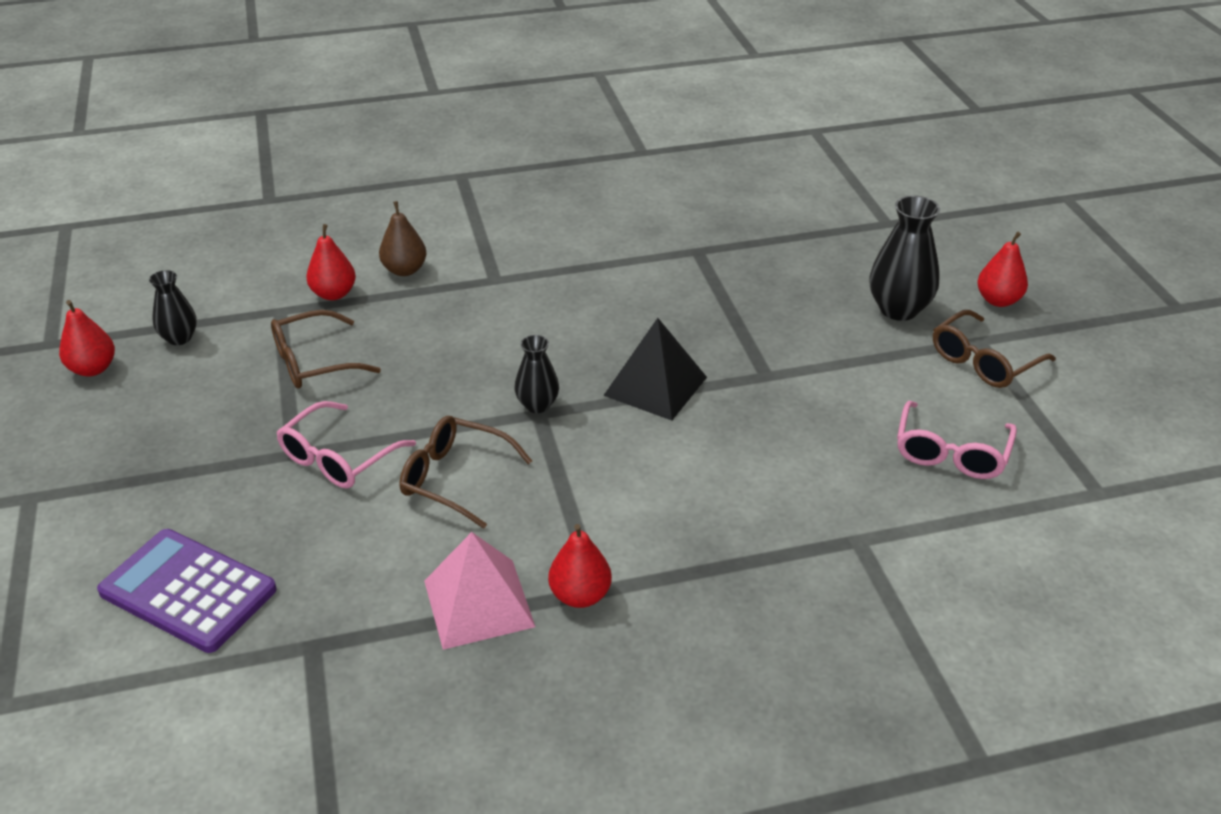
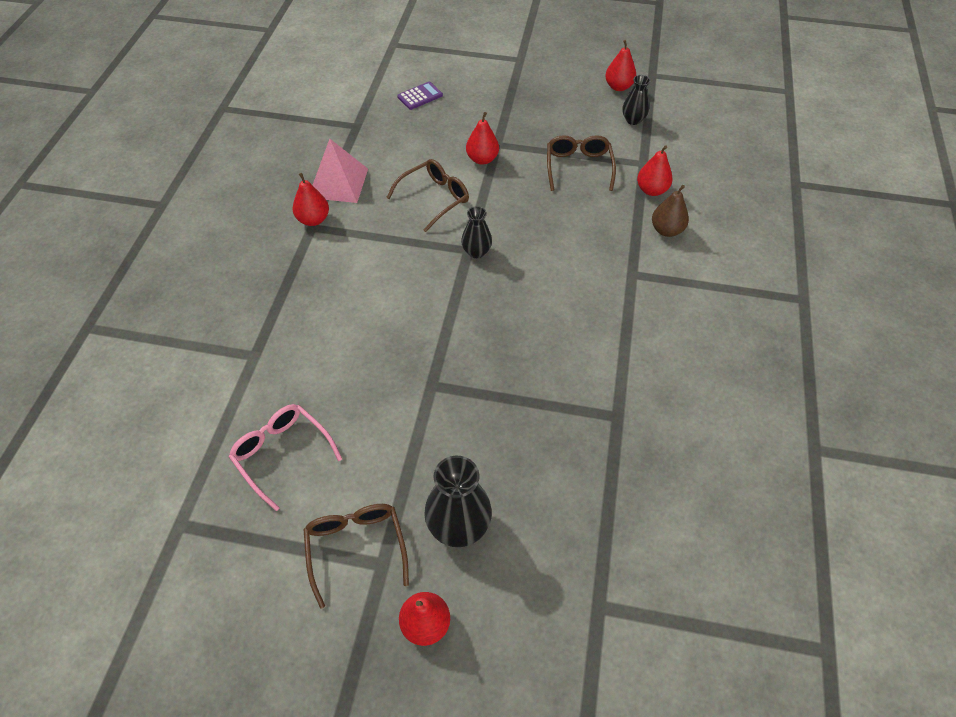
camera: 115 degrees right, 15 degrees up
(188, 591) = (420, 96): purple calculator -> purple calculator, size x0.52
(338, 458) = (482, 159): pink glasses -> red pear
(655, 386) = (459, 317): black pyramid -> none

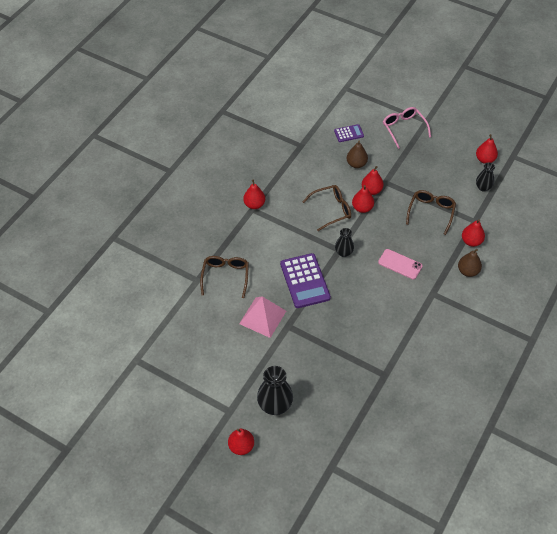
camera: 20 degrees right, 0 degrees up
(282, 454) = (196, 339): pink glasses -> pink glasses (403, 128)
(338, 183) = (277, 183): pink pyramid -> pink pyramid (262, 317)
(356, 548) = (219, 399): brown glasses -> brown glasses (225, 276)
(433, 308) = (305, 281): none -> purple calculator
(446, 131) = (356, 164): none -> brown pear
(478, 185) = (362, 208): none -> red pear
(566, 246) = (400, 264): none -> pink phone

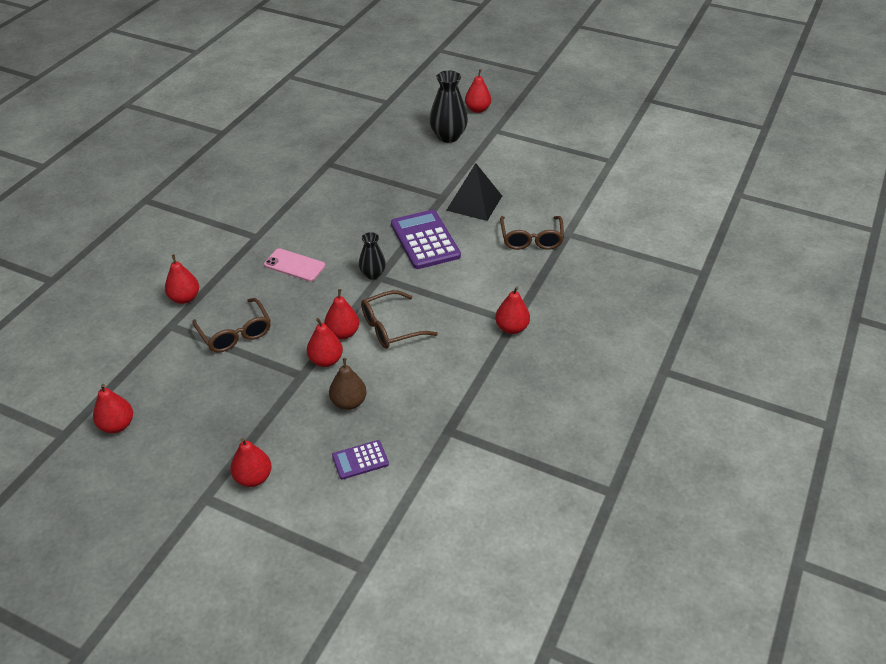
camera: 175 degrees right, 10 degrees down
(262, 317) = (474, 203): pink pyramid -> black pyramid
(403, 128) = (253, 478): pink glasses -> red pear
(431, 212) = (235, 333): brown glasses -> brown glasses turned 45 degrees counterclockwise
(468, 271) = (201, 262): brown pear -> none
(483, 187) = (138, 376): black vase -> none

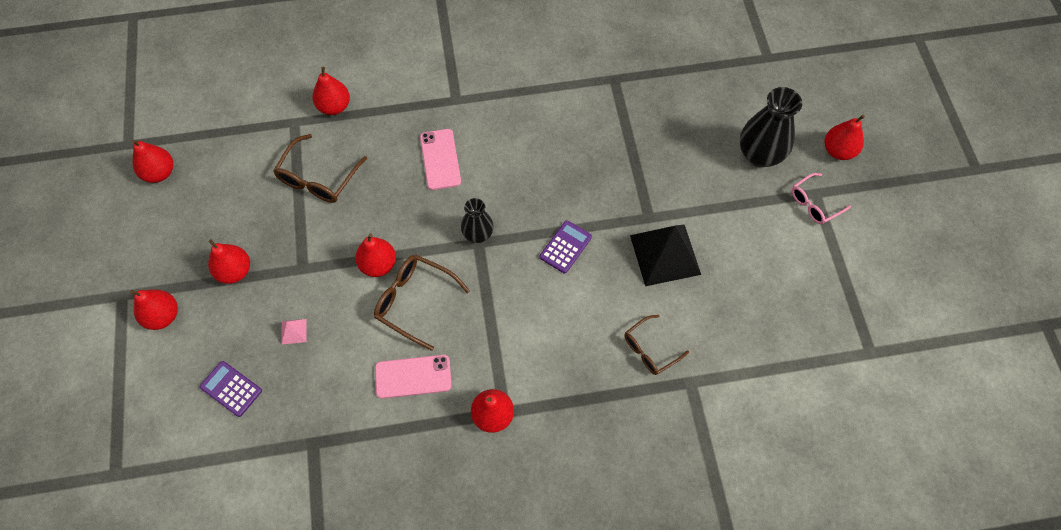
camera: 55 degrees right, 20 degrees up
(326, 360) = (334, 275): red pear -> red pear (235, 271)
(348, 402) = (294, 331): brown pear -> pink pyramid
(425, 240) = (565, 247): purple calculator -> purple calculator, size x0.52
(447, 354) = (413, 376): none -> pink phone
(501, 134) = (814, 203): none -> pink glasses
(531, 239) = (650, 349): brown glasses -> brown glasses, size x0.67

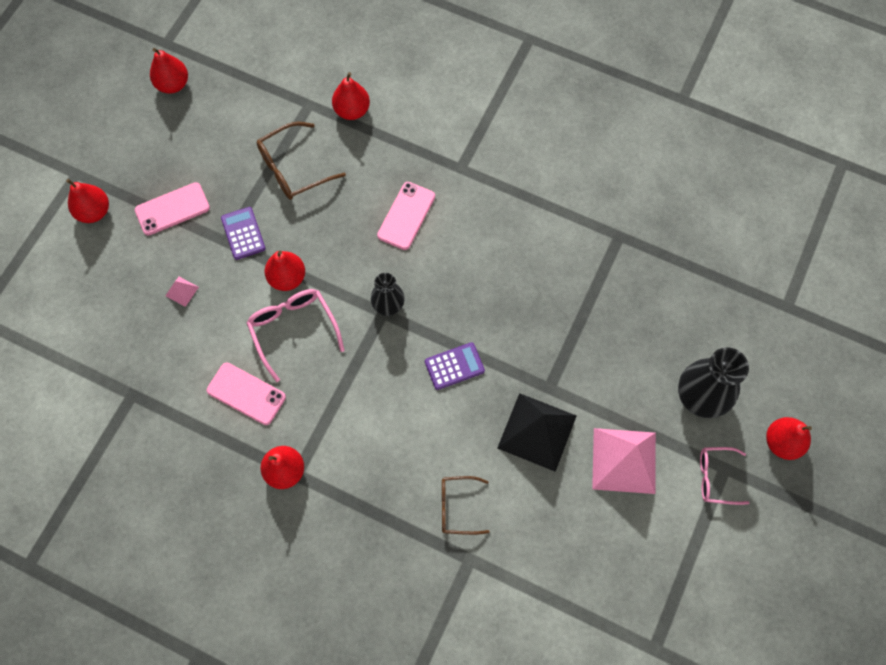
camera: 35 degrees right, 5 degrees up
(231, 389) = (103, 307): purple calculator -> purple calculator (243, 233)
(235, 271) = (172, 209): red pear -> pink phone
(414, 301) = (293, 330): brown glasses -> pink glasses
(743, 234) = (624, 460): none -> pink pyramid

